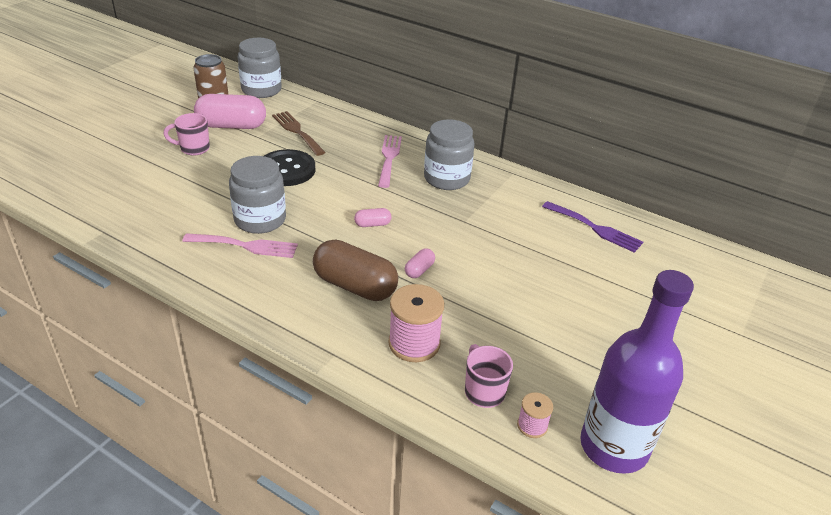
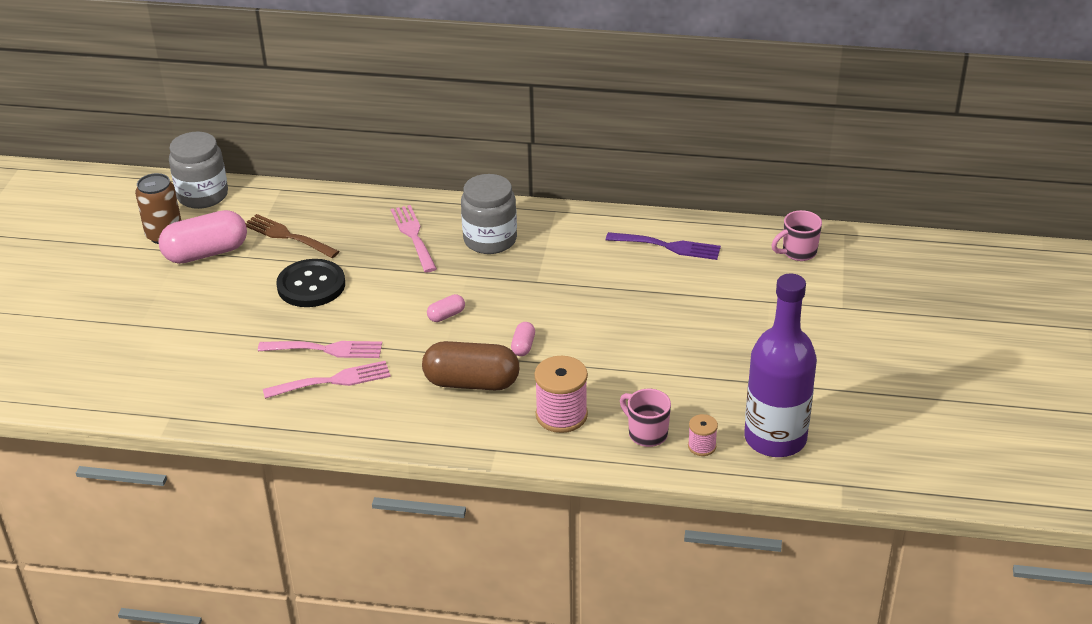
camera: 20 degrees left, 0 degrees up
(193, 149) = (185, 295): pink mug -> pink mug (798, 252)
(260, 220) = (326, 349): grey jar -> pink fork

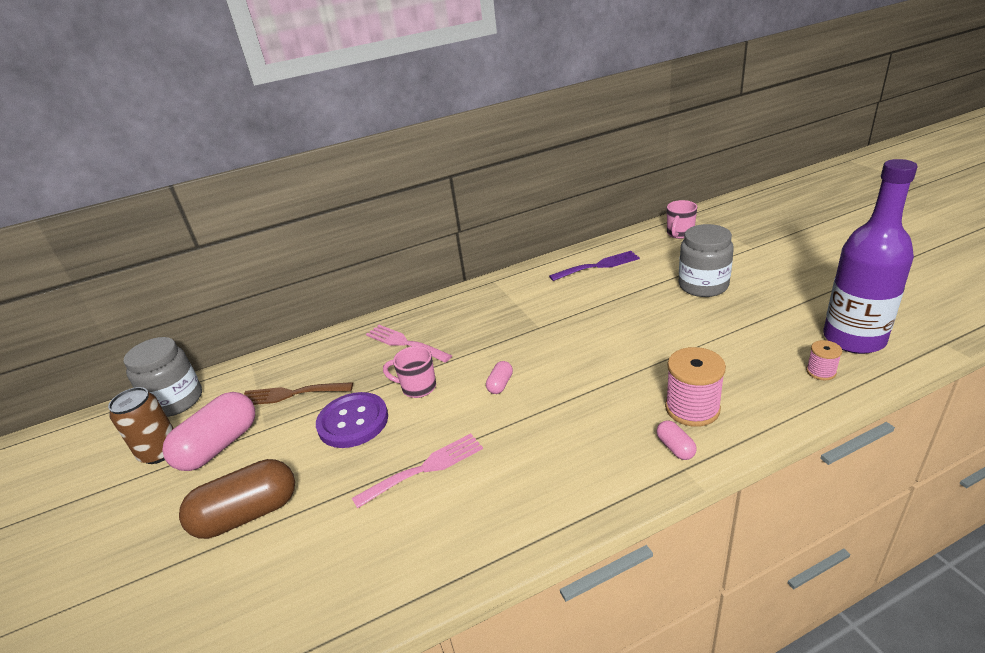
camera: 30 degrees left, 5 degrees down
(311, 285) = (353, 422): black button -> purple button
(333, 381) = (462, 494): pink fork -> none
(471, 383) = (588, 424): brown capsule -> brown capsule (247, 514)
(490, 240) = (469, 318): grey jar -> grey jar (703, 285)
(523, 346) = (590, 374): pink capsule -> pink capsule (675, 447)
(646, 434) = (771, 385): pink mug -> pink mug (417, 387)

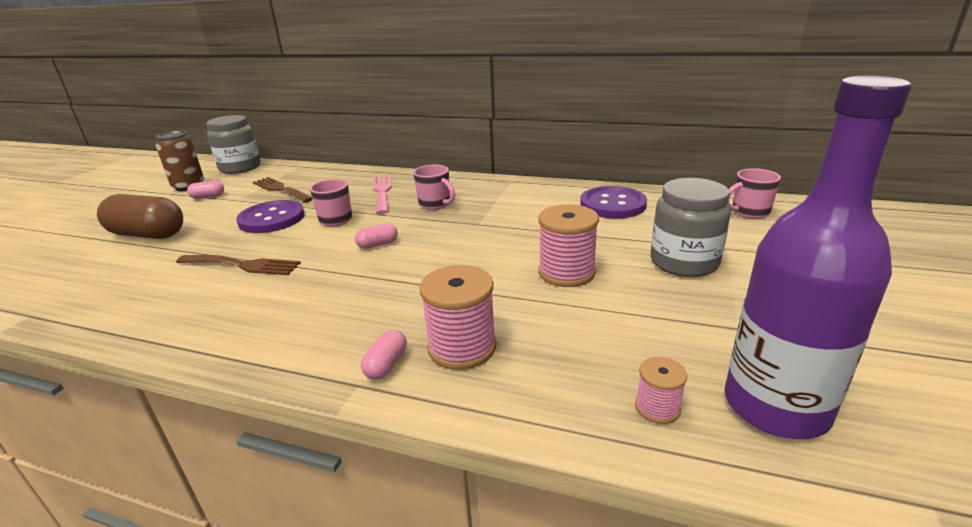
camera: 40 degrees right, 5 degrees down
(219, 446) = (208, 197): pink capsule -> pink capsule, size x0.45
(425, 468) = (242, 265): pink fork -> brown fork
(475, 329) = (435, 204): none -> pink mug
(598, 266) = (612, 204): purple fork -> purple button
(658, 328) = (566, 272): none -> pink spool

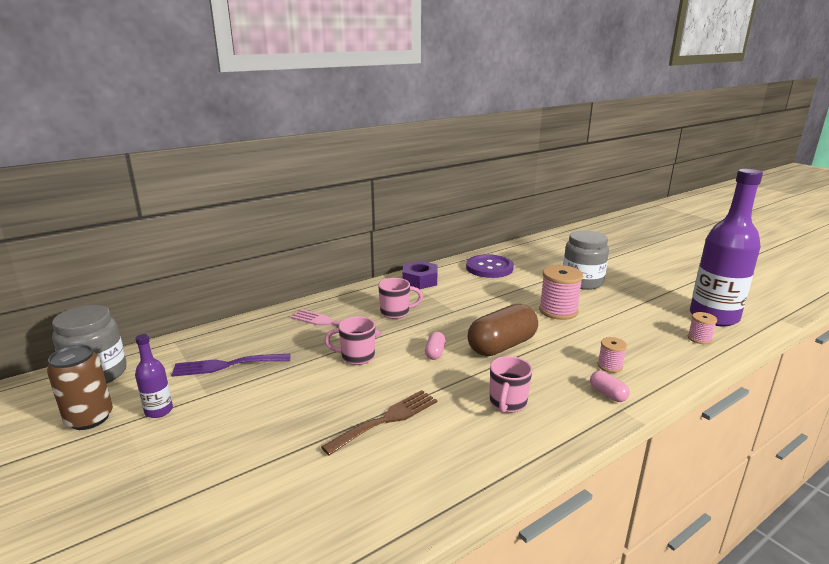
camera: 55 degrees left, 5 degrees down
(148, 234) = (209, 468): brown capsule -> brown capsule (502, 346)
(208, 197) = (159, 411): pink capsule -> purple bottle
(272, 219) = (300, 385): purple button -> none
(280, 189) = (226, 365): brown fork -> purple fork
(462, 347) = (610, 366): pink spool -> pink spool, size x0.53
(519, 189) = (420, 280): none -> purple nut
(748, 212) = (548, 247): pink mug -> pink mug (507, 403)

